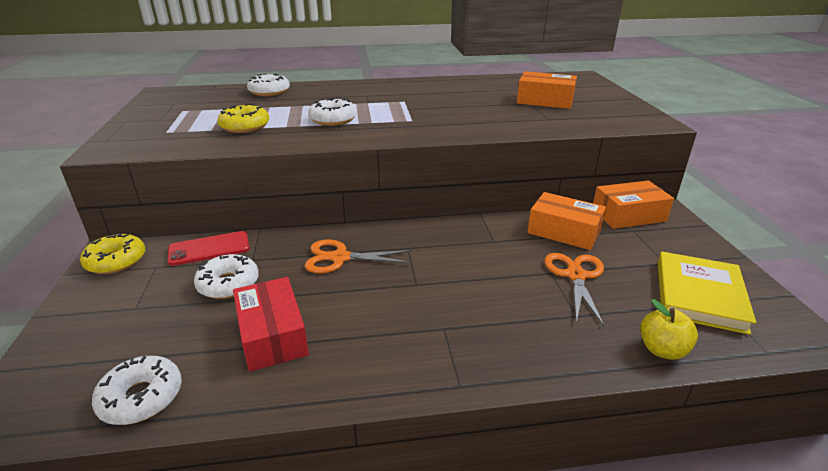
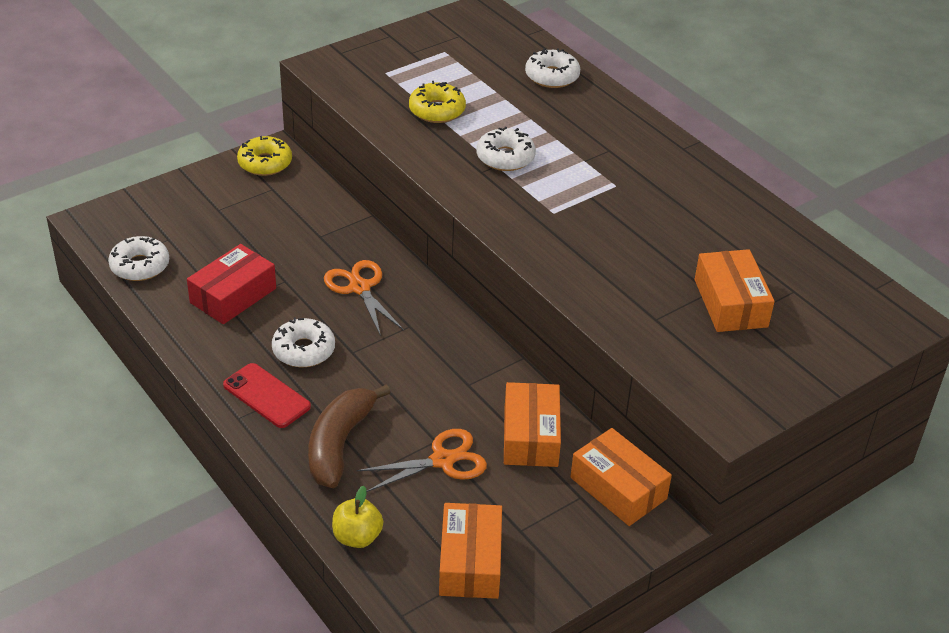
camera: 60 degrees right, 10 degrees up
(209, 249) = (317, 203): red phone -> red phone (266, 396)
(228, 284) = (277, 240): white donut -> white donut (304, 350)
(532, 325) = (339, 444): none -> brown banana
(699, 295) = (470, 562): yellow book -> orange box

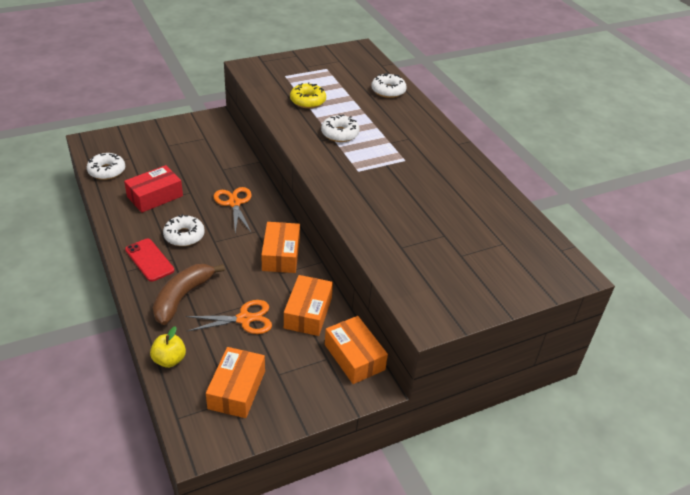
camera: 10 degrees right, 0 degrees up
(265, 163) = (206, 123): yellow donut -> none
(730, 303) = (456, 245): orange box -> orange box (281, 255)

